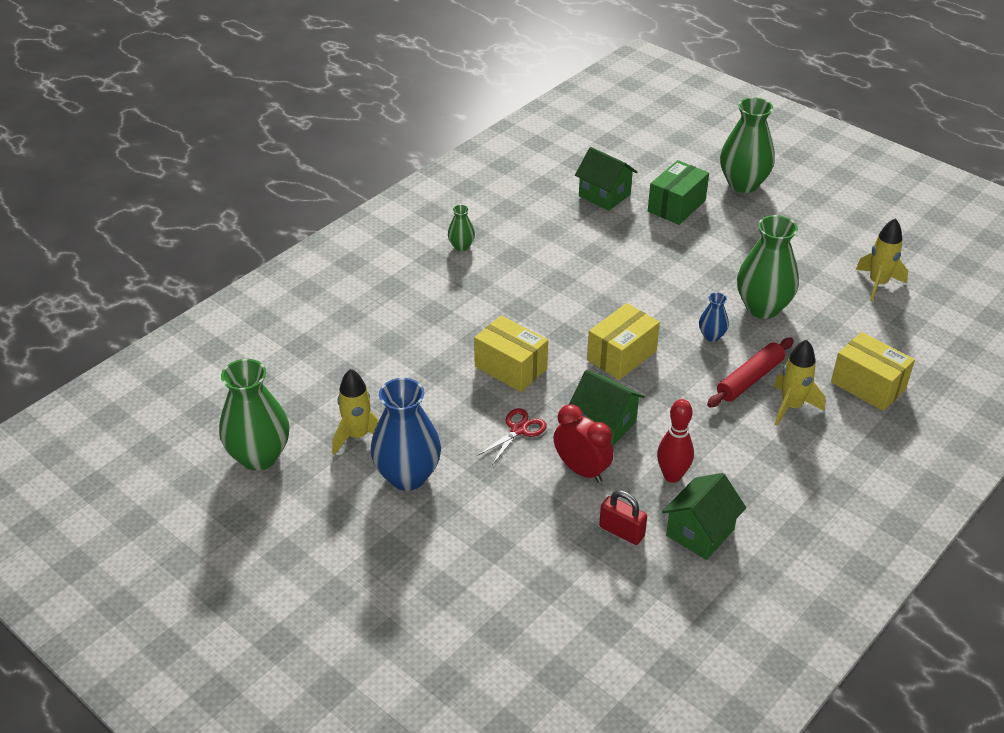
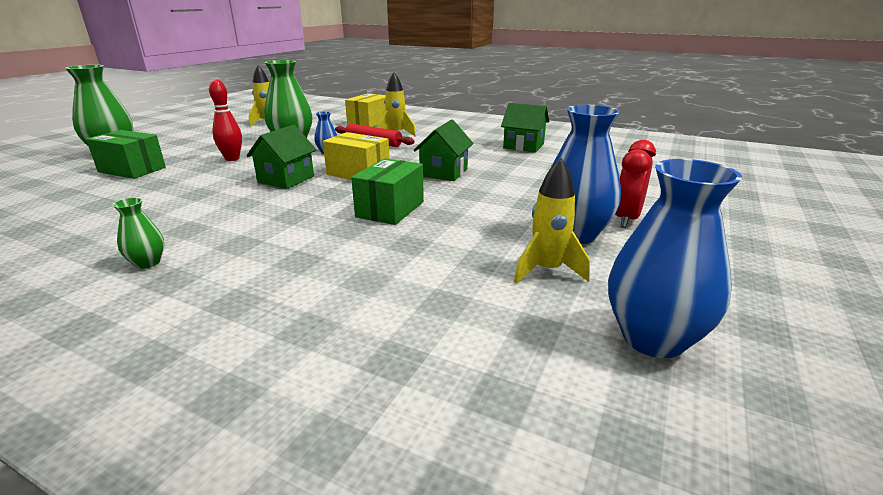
camera: 105 degrees left, 15 degrees down
(259, 456) = (653, 338): green vase -> blue vase
(510, 368) = (390, 209): yellow box -> green box
(518, 430) = (473, 198): red scissors -> none
(581, 470) = (499, 175): red clock -> red clock (626, 219)
(604, 195) = (85, 197): green house -> green house (286, 179)
(621, 531) = (545, 161): red padlock -> none
(672, 476) = (481, 154): red bowling pin -> red bowling pin (232, 159)

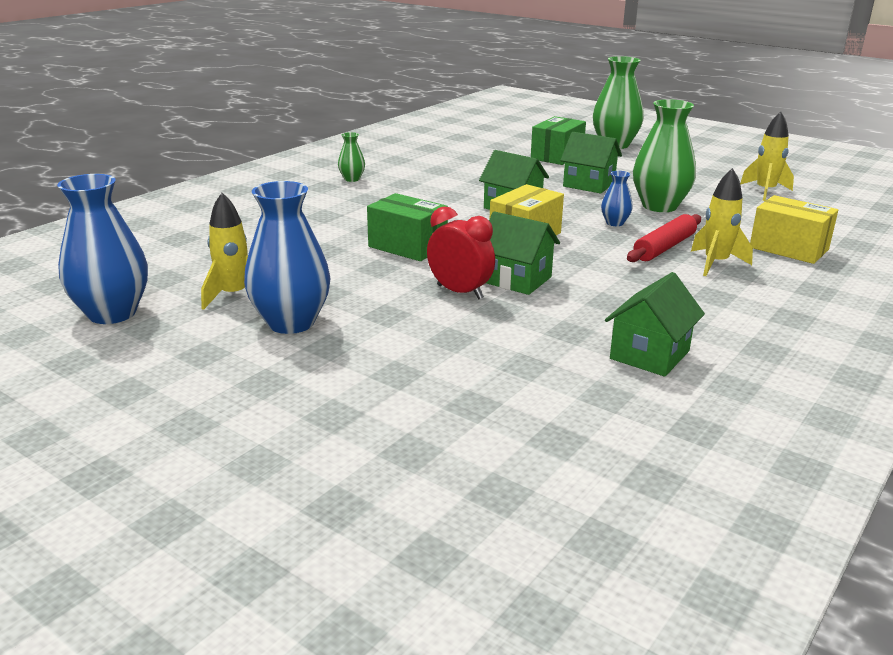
camera: 100 degrees right, 0 degrees up
(232, 159) = (589, 184): red bowling pin -> green house
(626, 219) = (308, 363): red clock -> red clock (460, 292)

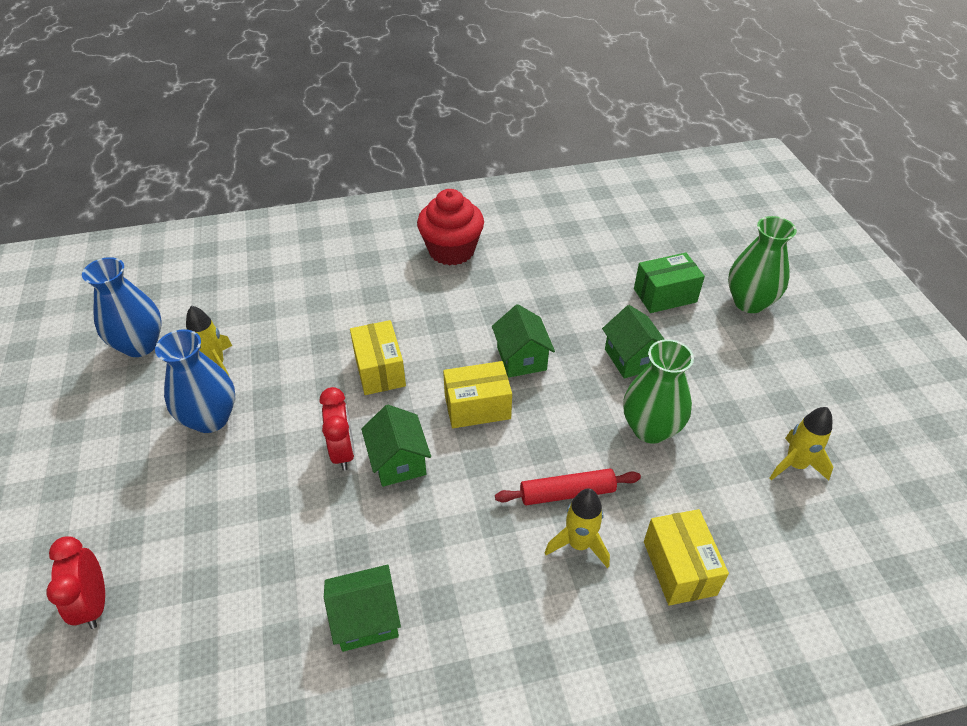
camera: 40 degrees right, 20 degrees up
(352, 179) = (451, 250): green vase -> red cupcake
(387, 466) = (94, 603): none -> red clock
(407, 246) = (379, 370): green box -> yellow box
(615, 223) = (574, 431): blue vase -> none

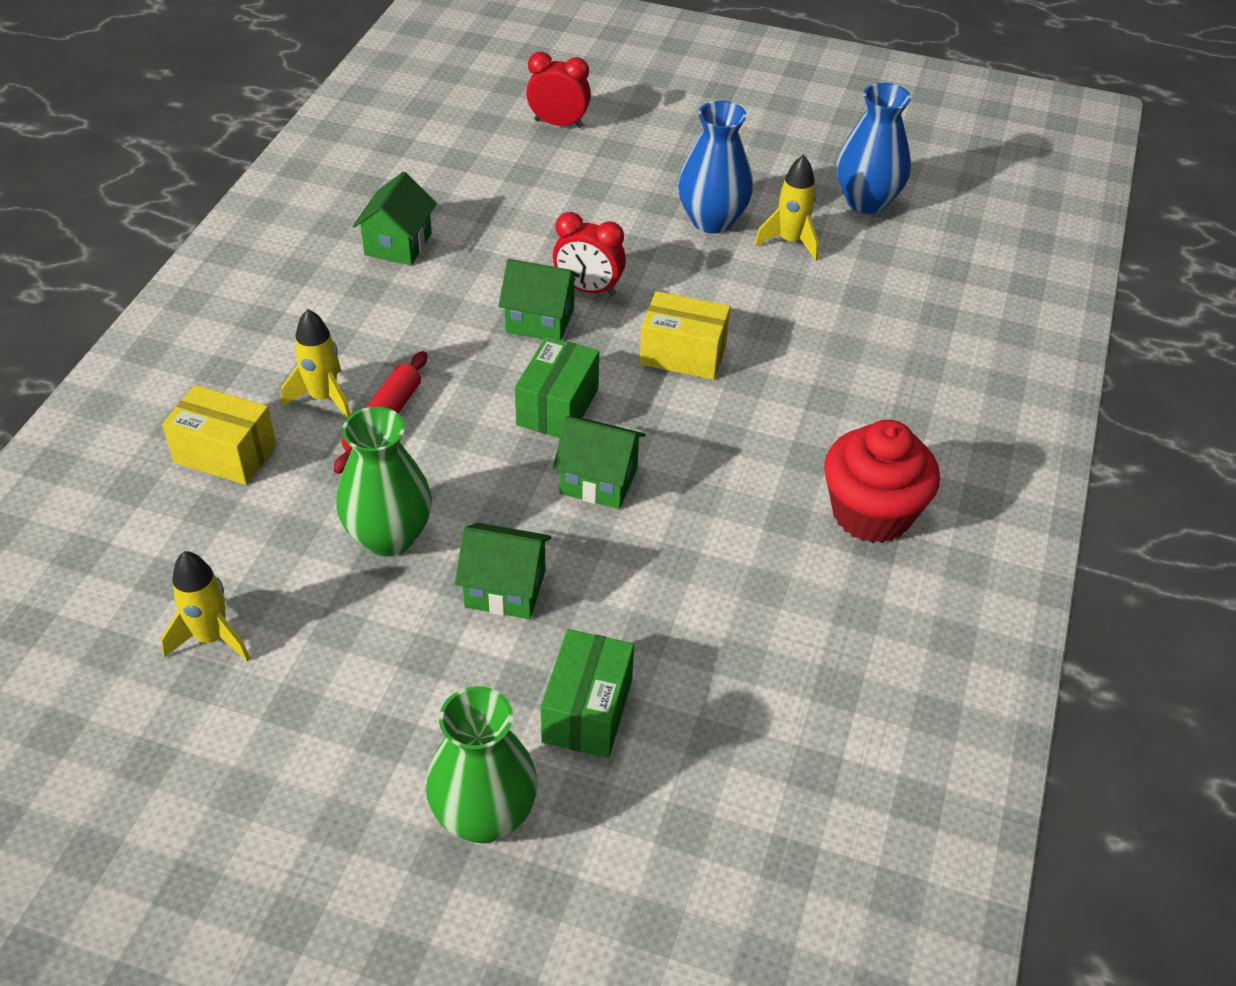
camera: 120 degrees right, 0 degrees up
(477, 407) = (557, 407): yellow box -> green box

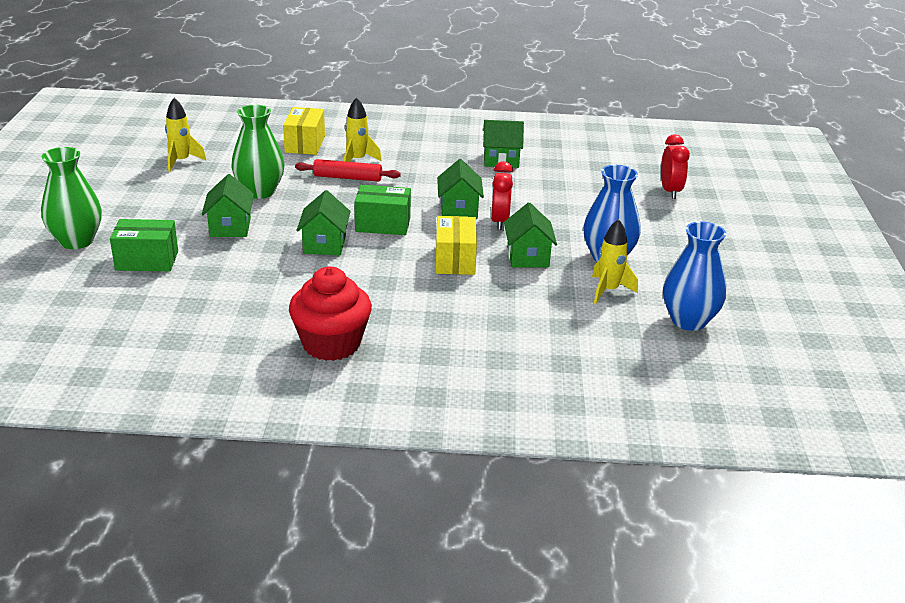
camera: 75 degrees right, 15 degrees down
(692, 287) = (528, 257): none -> green house

